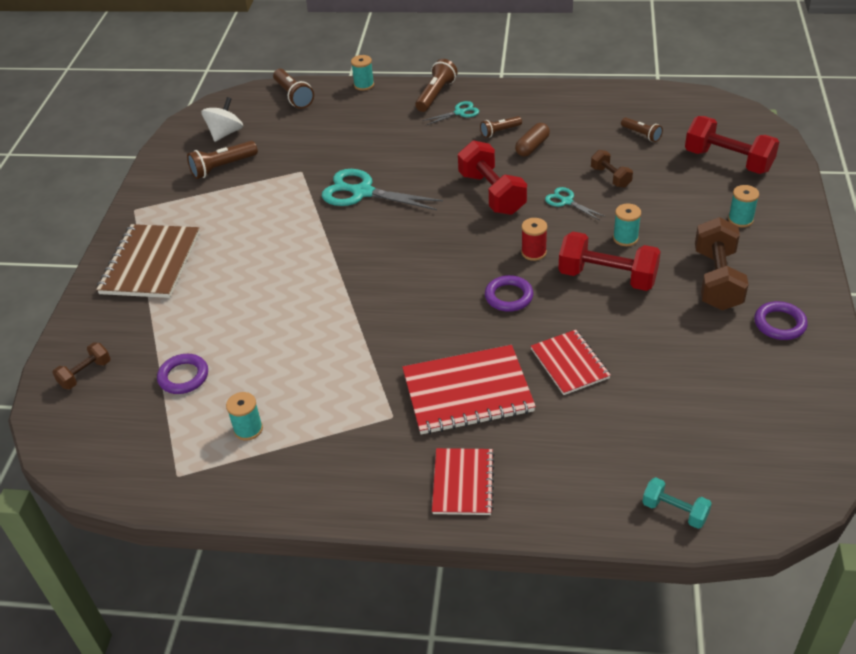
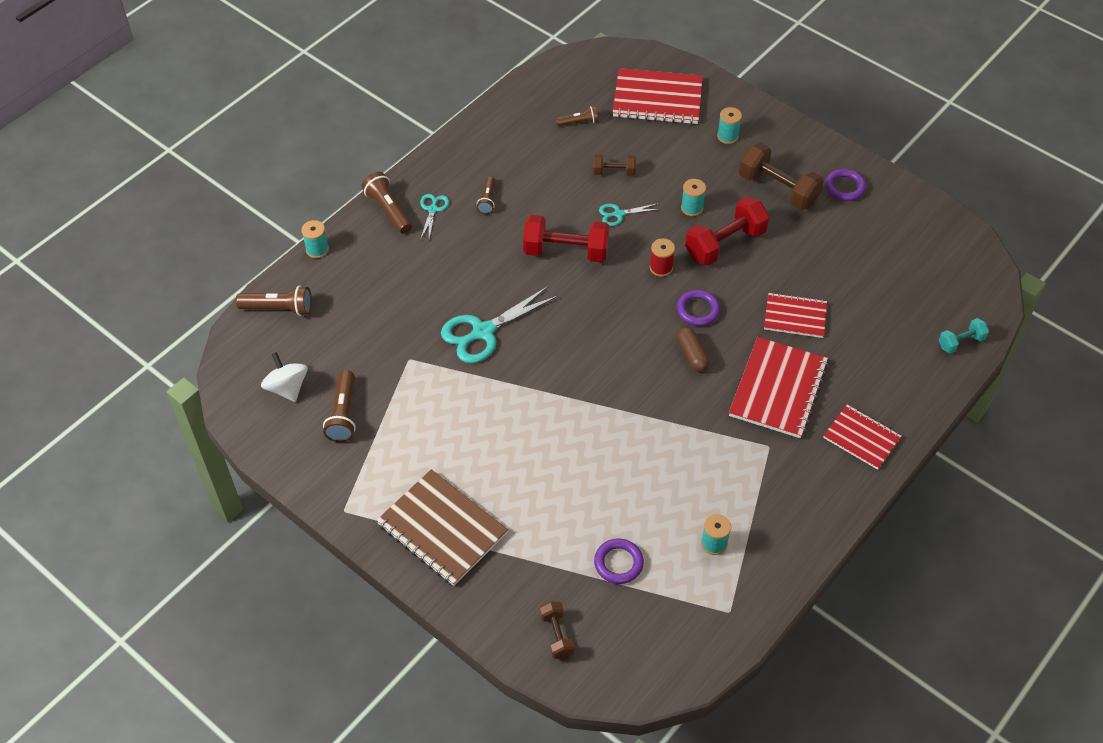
camera: 60 degrees left, 10 degrees up
(532, 147) = (529, 193): brown capsule -> brown capsule (692, 355)
(728, 161) = (657, 98): red dumbbell -> red notebook

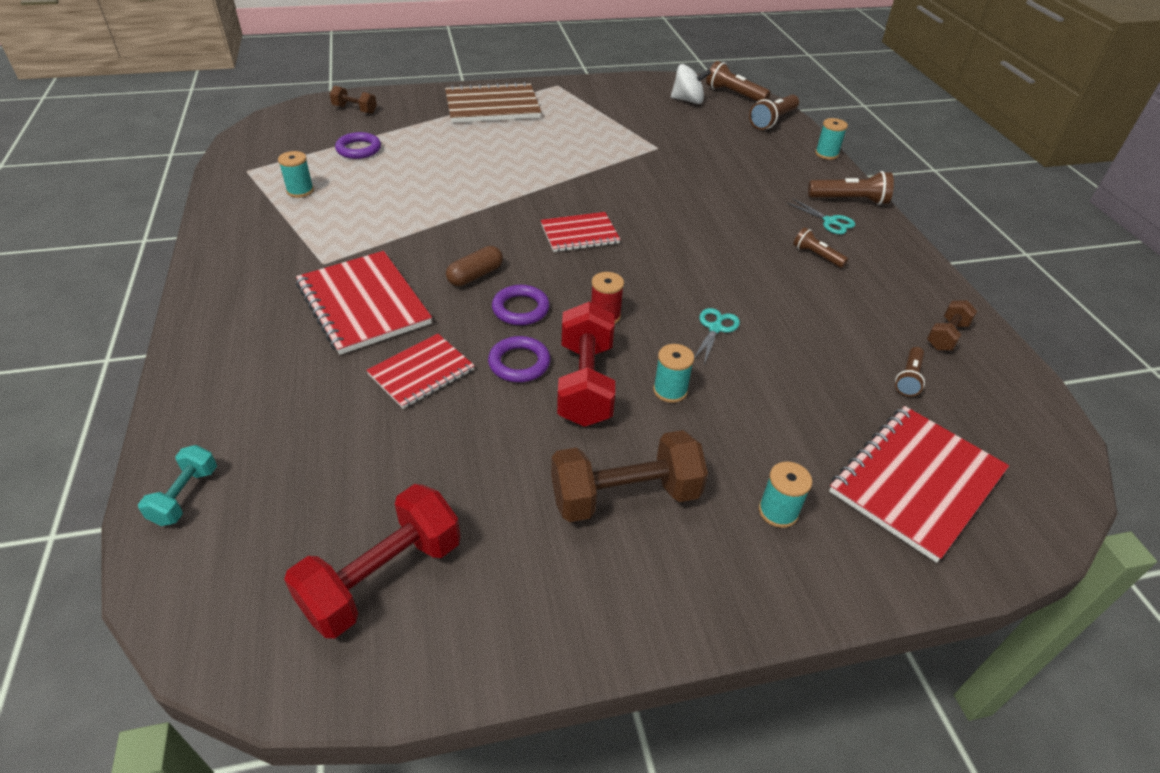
camera: 125 degrees right, 10 degrees down
(343, 414) = (637, 109): brown flashlight -> brown flashlight (734, 94)
(483, 332) = (646, 186): turquoise scissors -> none
(566, 251) = (695, 268): red dumbbell -> red dumbbell (382, 577)
(613, 172) = (790, 360): brown dumbbell -> brown dumbbell (946, 336)
(692, 355) = (475, 275): brown capsule -> brown capsule turned 60 degrees counterclockwise
(845, 187) = (554, 582): purple ring -> purple ring (519, 363)
(861, 438) = (235, 322): red notebook -> red notebook (579, 234)

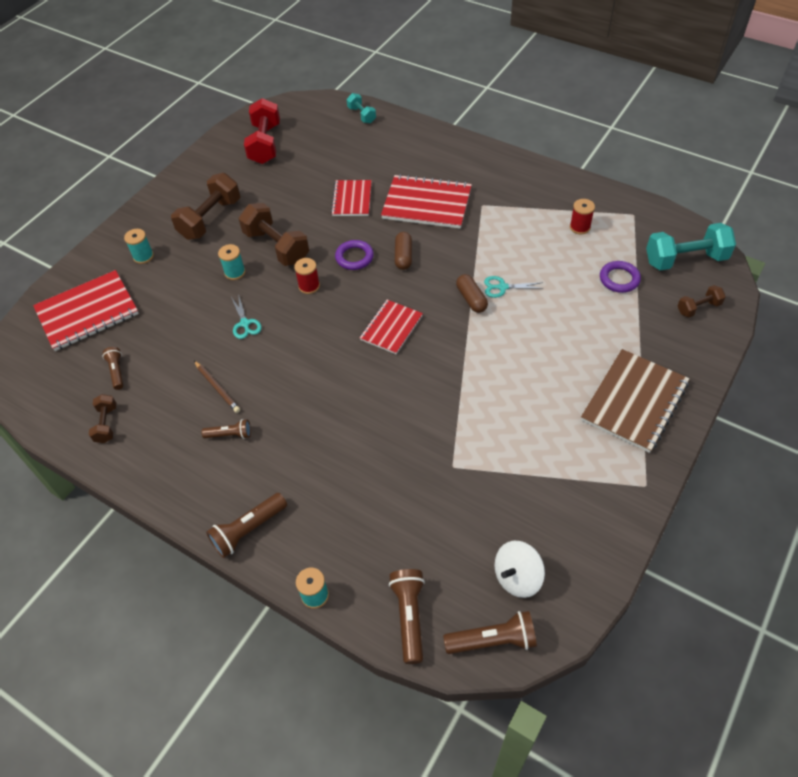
camera: 140 degrees right, 10 degrees up
(294, 129) = (685, 259): none -> turquoise dumbbell
(300, 191) = (580, 227): turquoise spool -> red spool
(482, 208) = (471, 299): none -> brown capsule
(519, 363) = (317, 233): purple ring -> none
(585, 384) = (276, 247): red dumbbell -> brown dumbbell
(799, 294) = (217, 388): none -> brown pencil
(829, 221) = (245, 484): turquoise scissors -> turquoise scissors (502, 287)
(917, 482) = (87, 312): red notebook -> red notebook turned 60 degrees clockwise

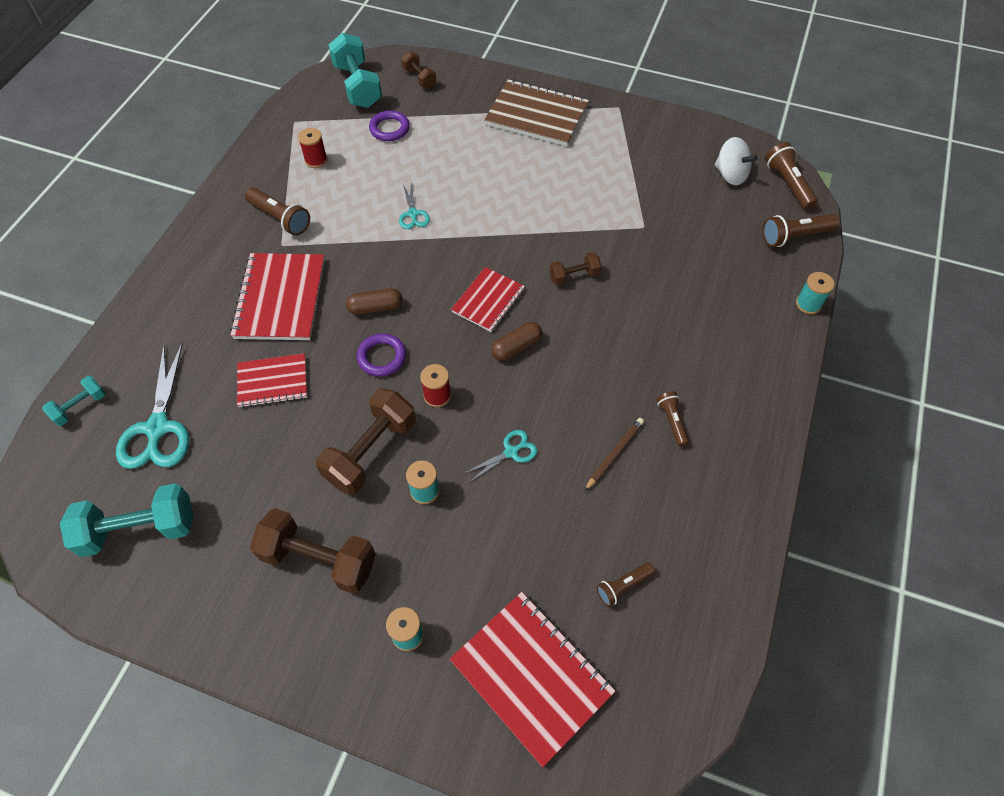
camera: 105 degrees left, 5 degrees up
(106, 424) = (703, 565): brown dumbbell -> brown dumbbell (574, 276)
(248, 530) = (771, 372): brown flashlight -> brown flashlight (280, 218)
(265, 144) = (139, 529): red dumbbell -> turquoise dumbbell
(333, 148) = (158, 428): none -> turquoise scissors
(391, 328) = (488, 300): red notebook -> red notebook turned 75 degrees counterclockwise
(471, 299) = (434, 237): brown capsule -> brown capsule (516, 347)

